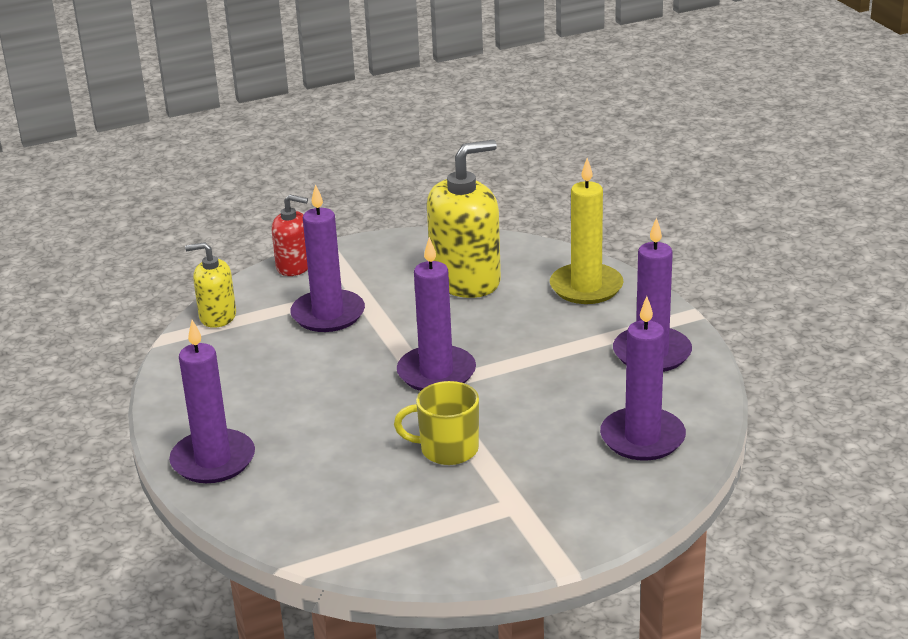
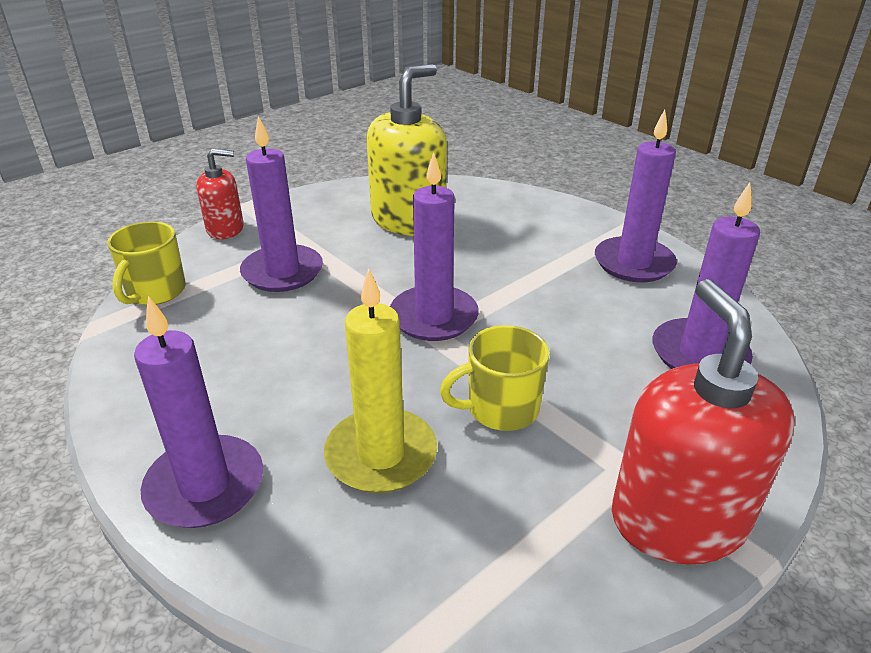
camera: 20 degrees left, 5 degrees up
(217, 316) = (155, 292): yellow soap dispenser -> yellow mug
(526, 538) = (678, 519): none -> red soap dispenser
(586, 287) = (526, 212): yellow candle -> yellow candle (381, 455)

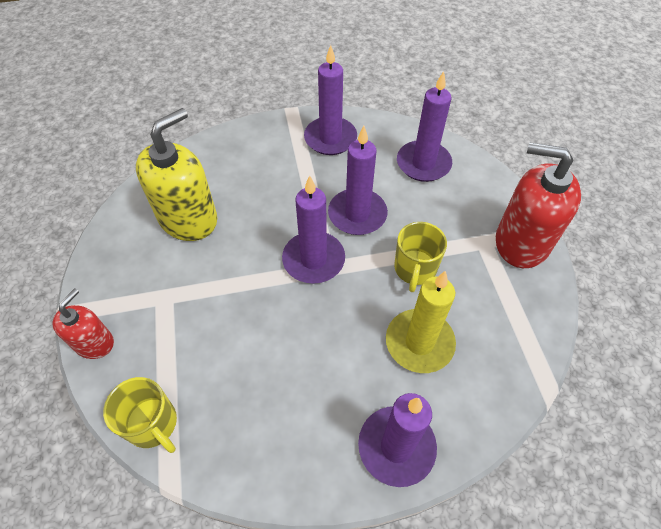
camera: 60 degrees left, 20 degrees up
(282, 272) = (194, 324): purple candle -> purple candle (357, 214)
(408, 220) = (188, 219): yellow soap dispenser -> yellow soap dispenser turned 60 degrees clockwise

